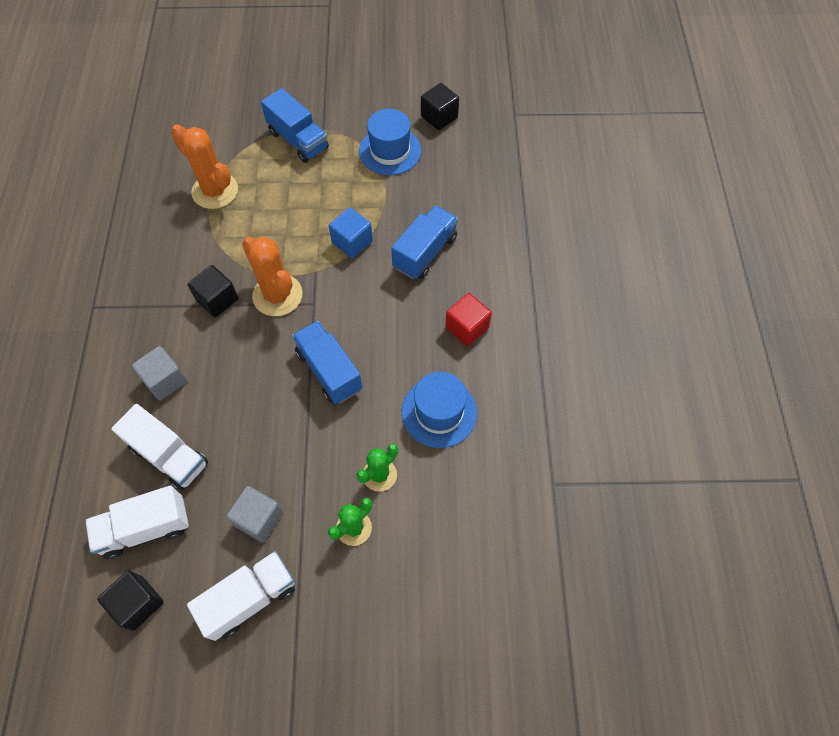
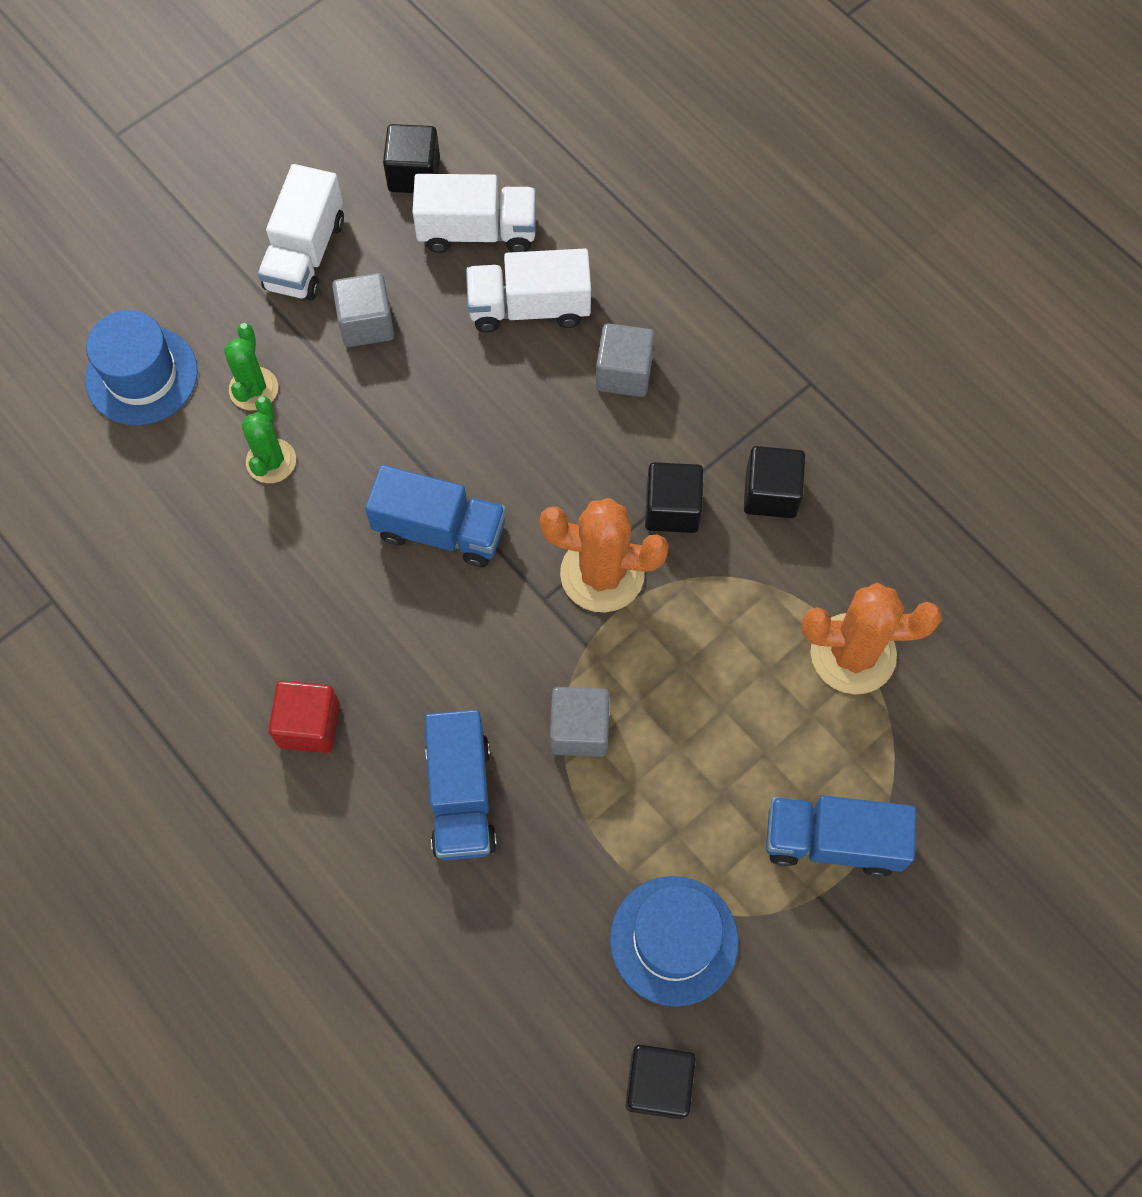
camera: 140 degrees right, 5 degrees up
(145, 528) = (477, 231): white truck -> white truck turned 60 degrees clockwise
(169, 273) = (770, 493): none -> black cube
(352, 242) = (579, 730): blue cube -> grey cube
(439, 412) = (257, 583): blue hat -> blue hat (141, 375)

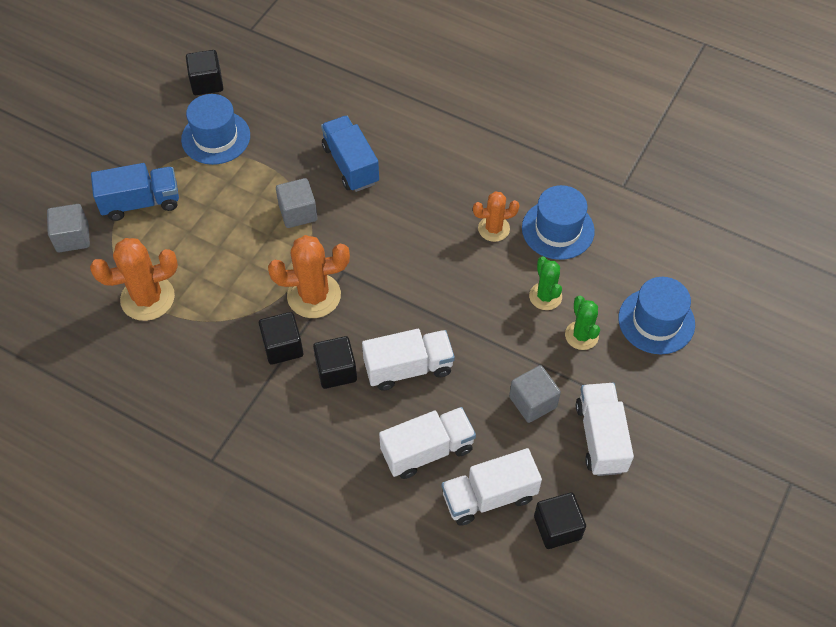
camera: 160 degrees right, 10 degrees down
(194, 560) = (558, 229): none -> blue hat
(288, 594) = (493, 229): none -> orange cactus
(309, 725) = (448, 172): red cube -> none
(440, 530) = (422, 289): blue truck -> none
(509, 421) = (408, 368): none -> white truck
(624, 373) = (344, 425): grey cube -> grey cube (72, 237)
(770, 493) = (221, 376): black cube -> black cube (336, 371)

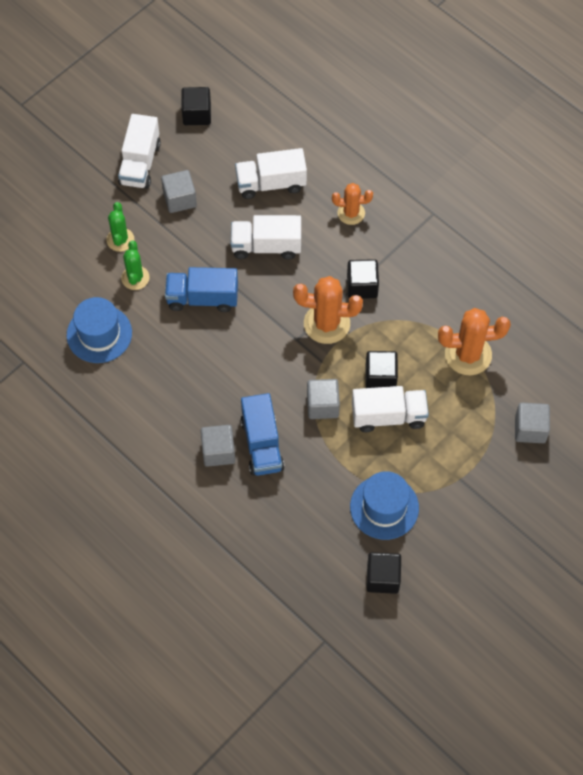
camera: 165 degrees left, 5 degrees up
(141, 202) = (464, 451): blue truck -> blue truck (202, 298)
(336, 371) = (323, 257): black cube -> black cube (380, 377)
(392, 149) = (218, 452): none -> grey cube
(489, 496) = (237, 144): white truck -> white truck (388, 416)
(493, 229) = (154, 348): orange cactus -> orange cactus (351, 213)
(656, 321) = (56, 237): blue hat -> none

